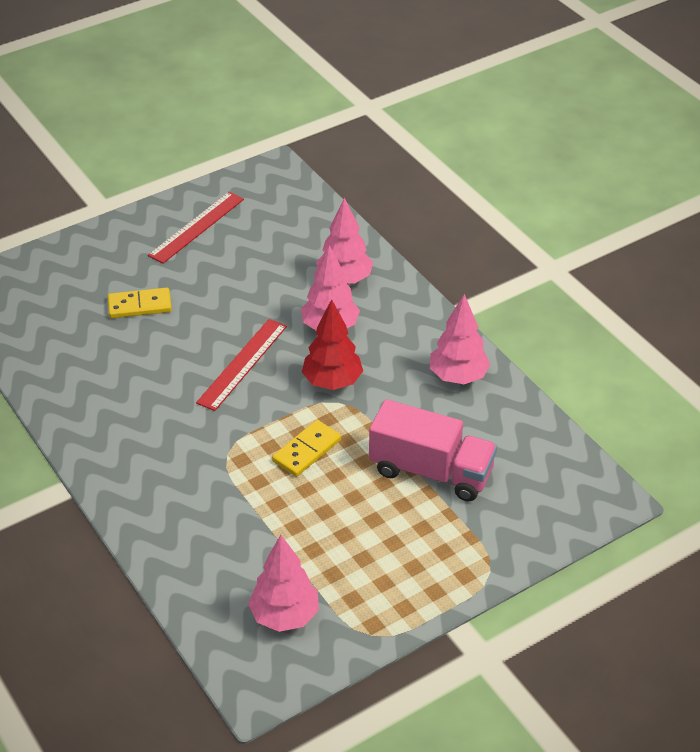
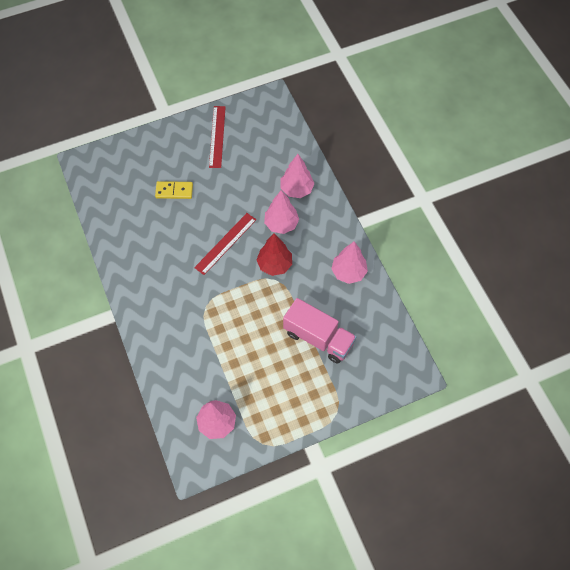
camera: 10 degrees right, 20 degrees up
(197, 227) = (217, 136): red ruler -> red ruler turned 45 degrees counterclockwise
(306, 450) = (250, 311): yellow domino -> none

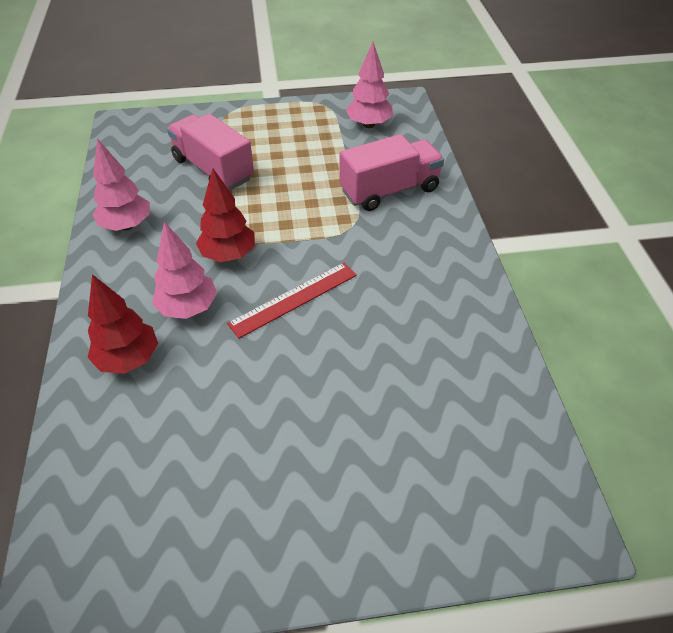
camera: 165 degrees left, 15 degrees down
(174, 191) = (363, 410): yellow domino -> none
(187, 347) = (389, 190): none -> pink truck
(217, 136) = (233, 519): red ruler -> none
(296, 189) = (128, 359): pink tree -> red tree

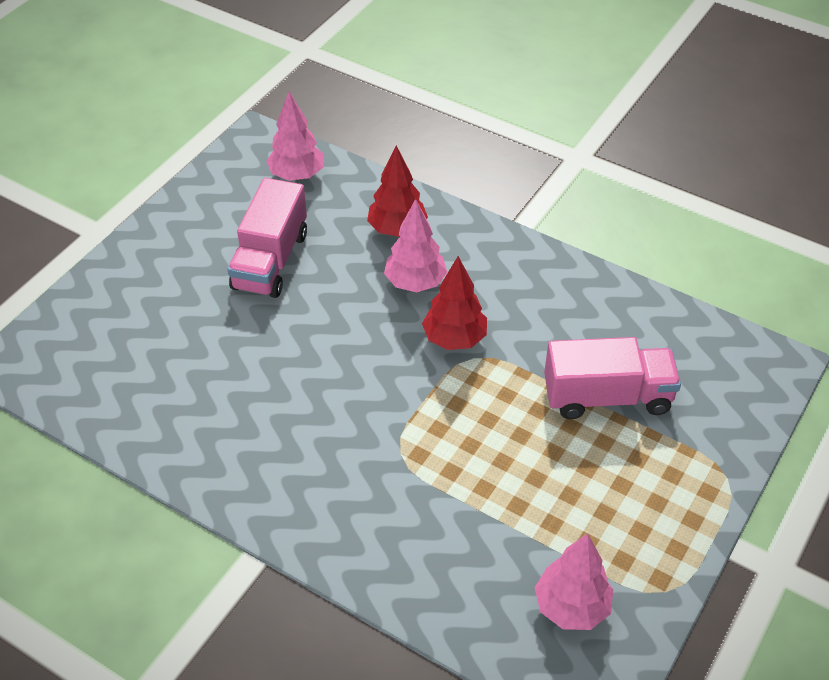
camera: 130 degrees right, 0 degrees up
(126, 225) = (568, 291): pink tree -> pink tree (297, 175)
(294, 299) = (354, 351): red ruler -> none
(389, 190) = (422, 527): pink truck -> pink truck (270, 261)

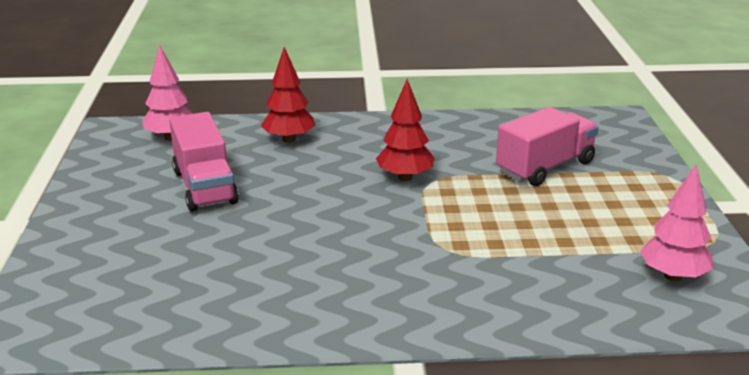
camera: 35 degrees left, 20 degrees down
(415, 283) = (338, 160): pink tree -> none

